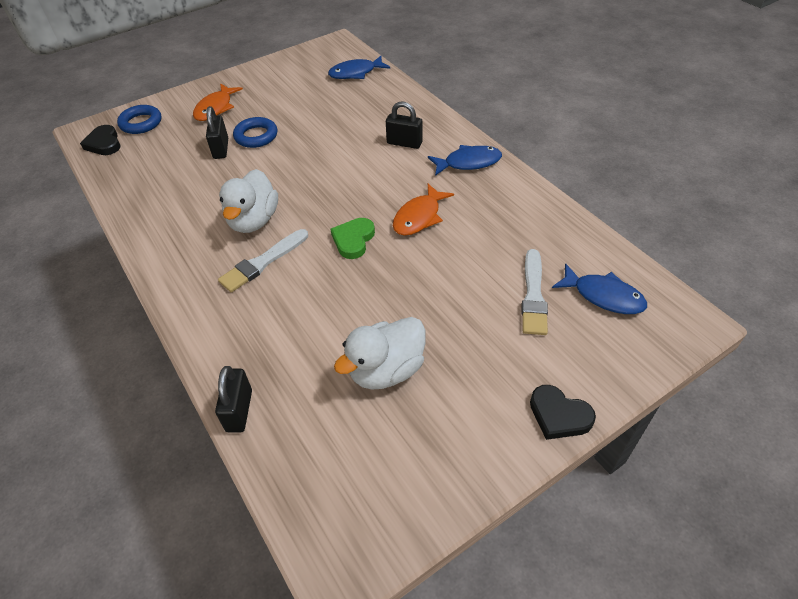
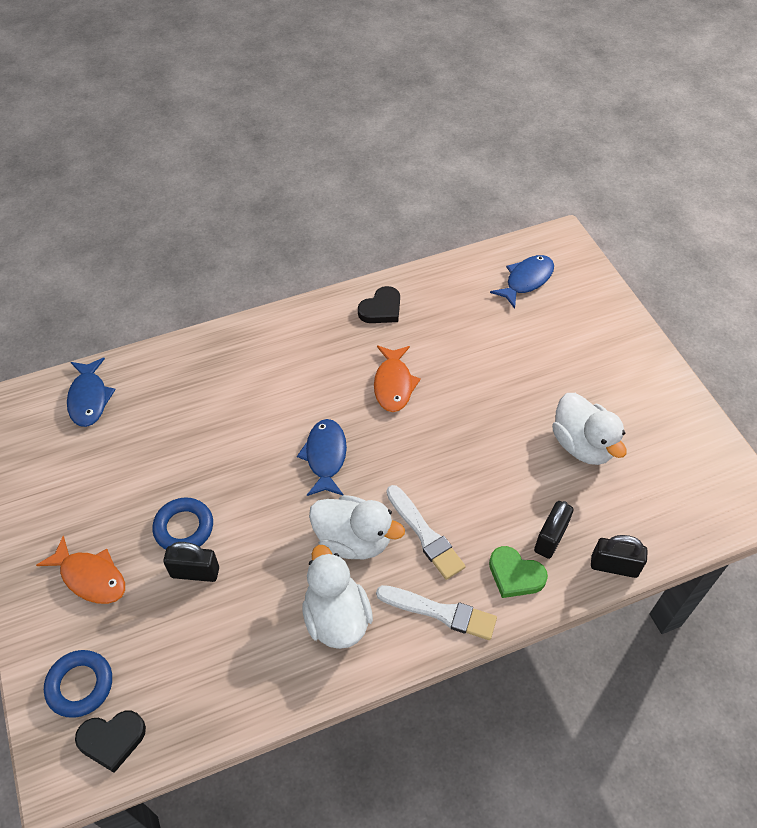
camera: 80 degrees left, 5 degrees up
(185, 224) = (336, 617): none -> white duck
(353, 240) = (412, 446): green heart -> green heart (515, 575)
(404, 143) = (265, 374): black padlock -> black padlock (550, 538)
(419, 217) = (393, 384): orange fish -> orange fish turned 45 degrees clockwise
(468, 163) = (321, 326): blue fish -> blue fish (325, 456)
(533, 295) = (517, 324): white brush -> white brush (440, 612)
(559, 415) = (638, 342): black heart -> black heart (381, 309)

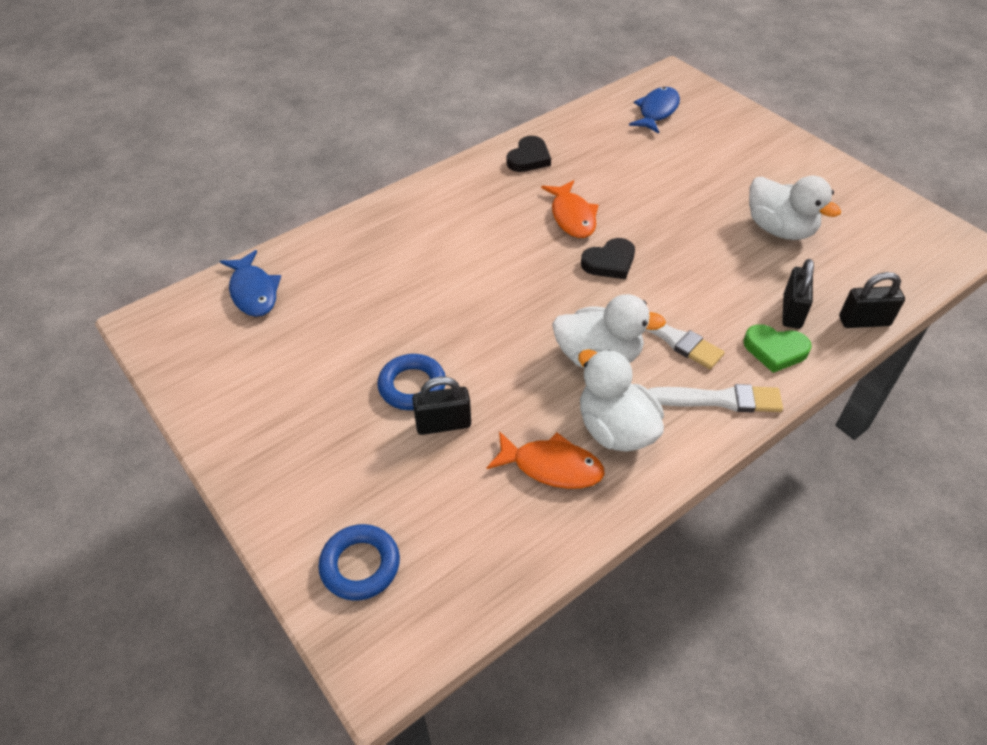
camera: 15 degrees left, 5 degrees down
(90, 577) = (326, 456): orange fish -> orange fish (551, 466)
(112, 740) = (422, 610): black heart -> black heart (609, 262)
(325, 456) = (533, 291): blue fish -> none

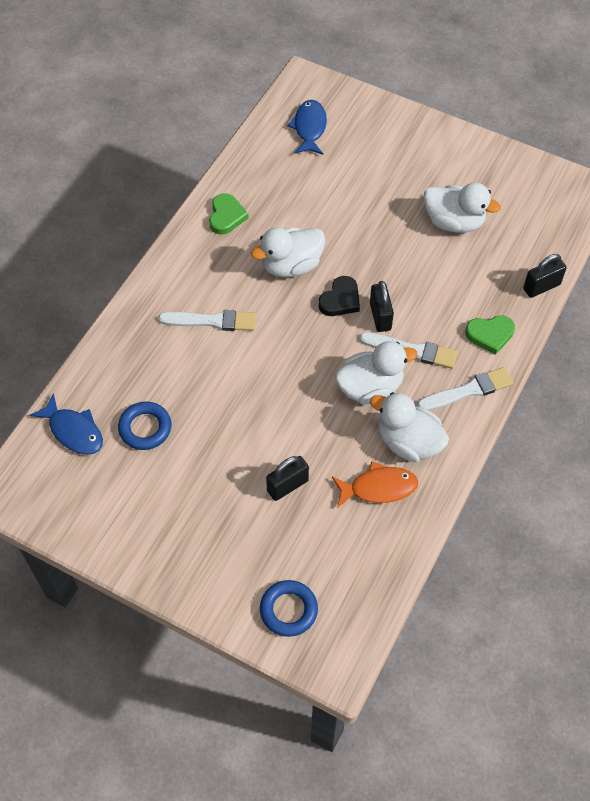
camera: 25 degrees left, 10 degrees up
(412, 386) = (248, 464): blue ring -> blue ring (145, 428)
(458, 240) = (212, 321): none -> white brush
(529, 158) = (226, 216): black heart -> green heart
(572, 217) = (291, 265): orange fish -> white duck
(792, 312) = (489, 297): black padlock -> black padlock (380, 316)

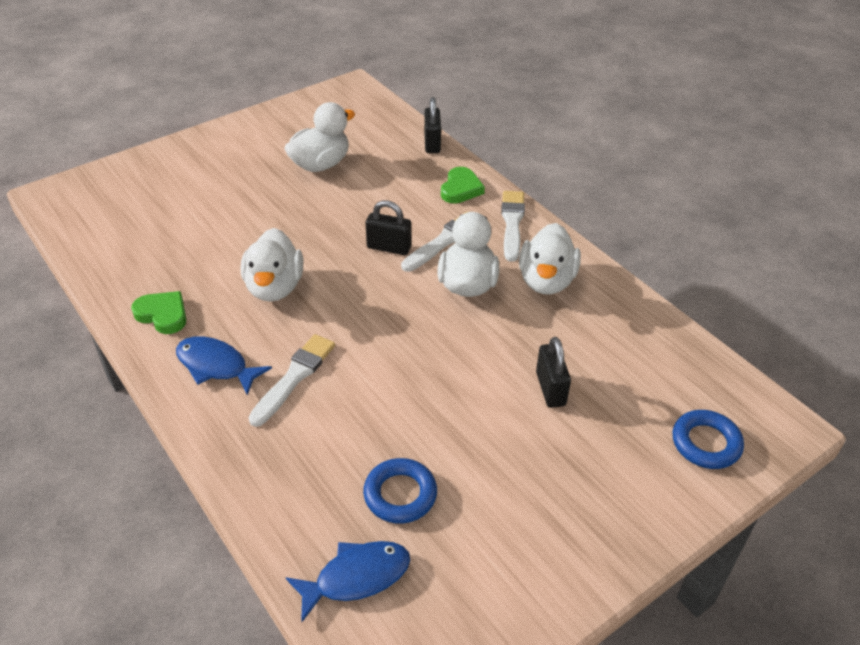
camera: 65 degrees left, 15 degrees down
(309, 128) = (114, 212): blue fish -> blue fish (216, 366)
(340, 300) = (347, 267): black heart -> none
(378, 488) = (587, 320): orange fish -> none
(408, 442) = (546, 281): white duck -> white duck turned 45 degrees counterclockwise

